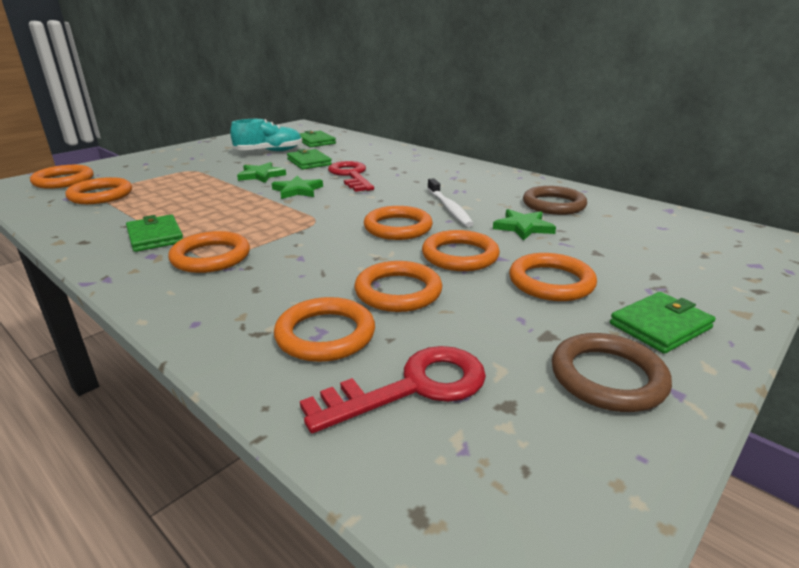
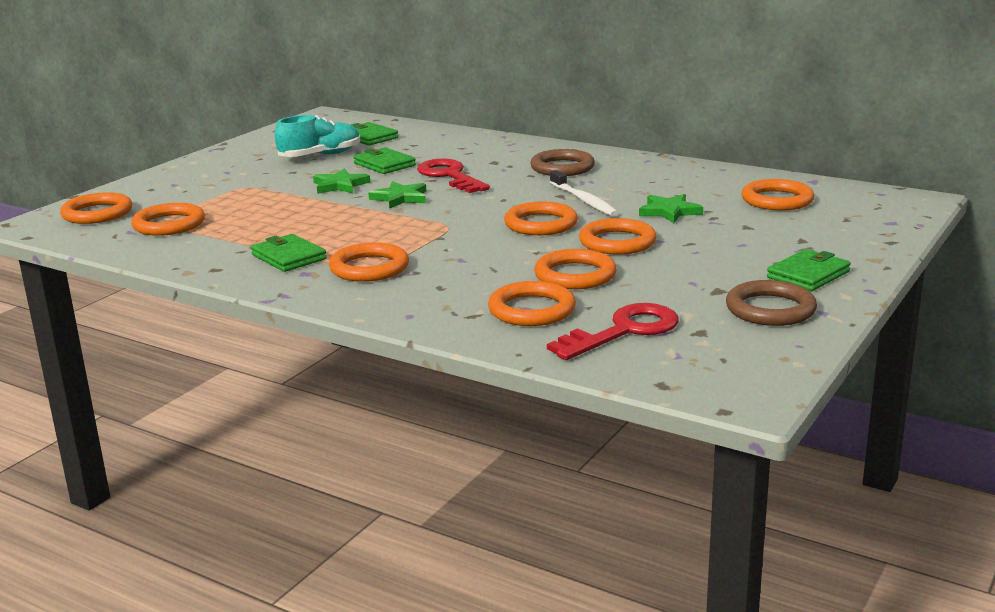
camera: 10 degrees left, 5 degrees down
(551, 282) = (710, 254): orange ring -> orange ring (777, 200)
(553, 205) = (694, 187): brown ring -> brown ring (562, 168)

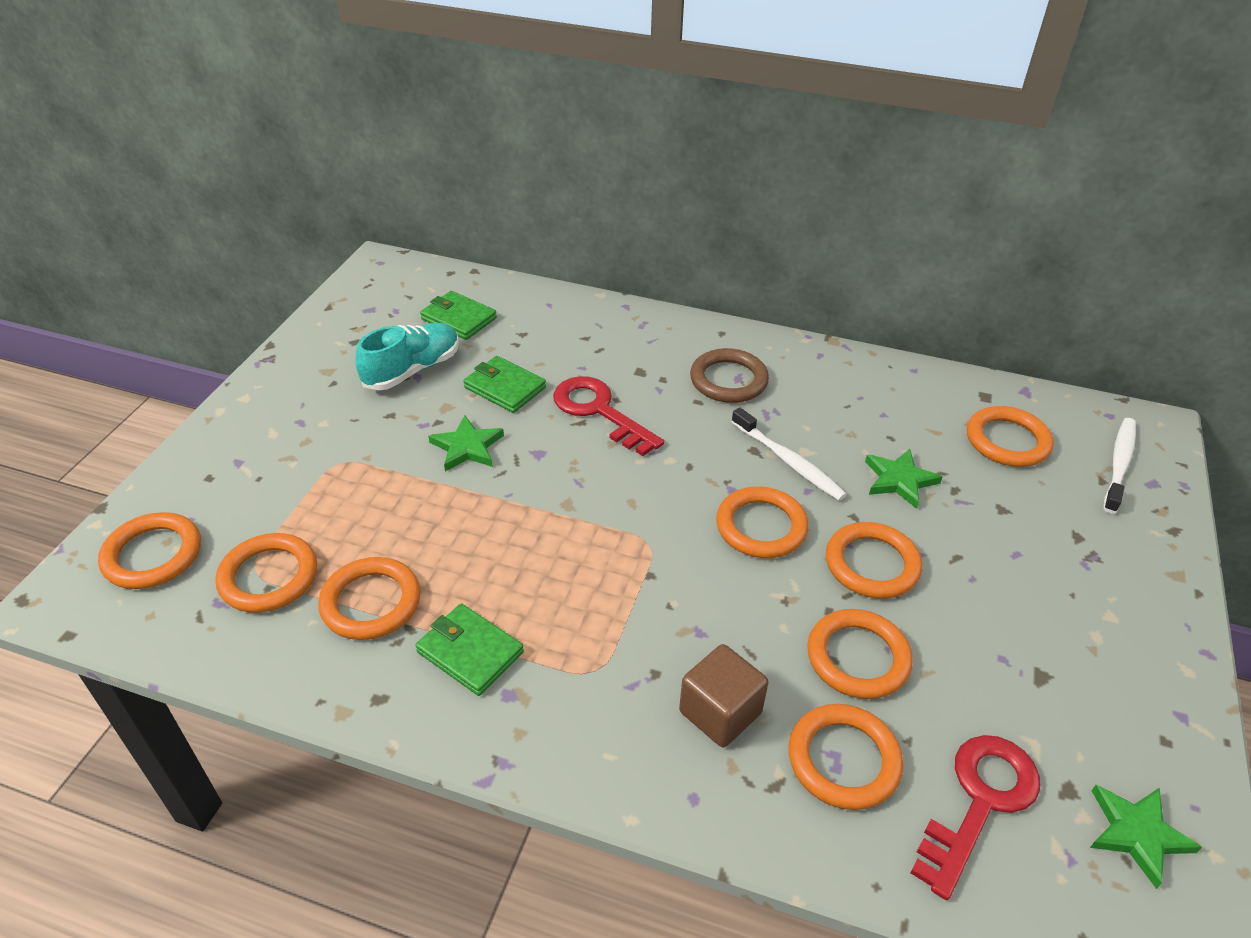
camera: 15 degrees left, 20 degrees up
(369, 268) = (590, 670): orange ring -> orange ring (371, 602)
(400, 198) = (558, 474): green star -> green star (1137, 833)
(453, 288) = (720, 712): none -> brown cube
(770, 309) = (1122, 718): brown ring -> none
(808, 275) = (1123, 623): green wallet -> none
(868, 213) = (1119, 464): none -> white toothbrush

